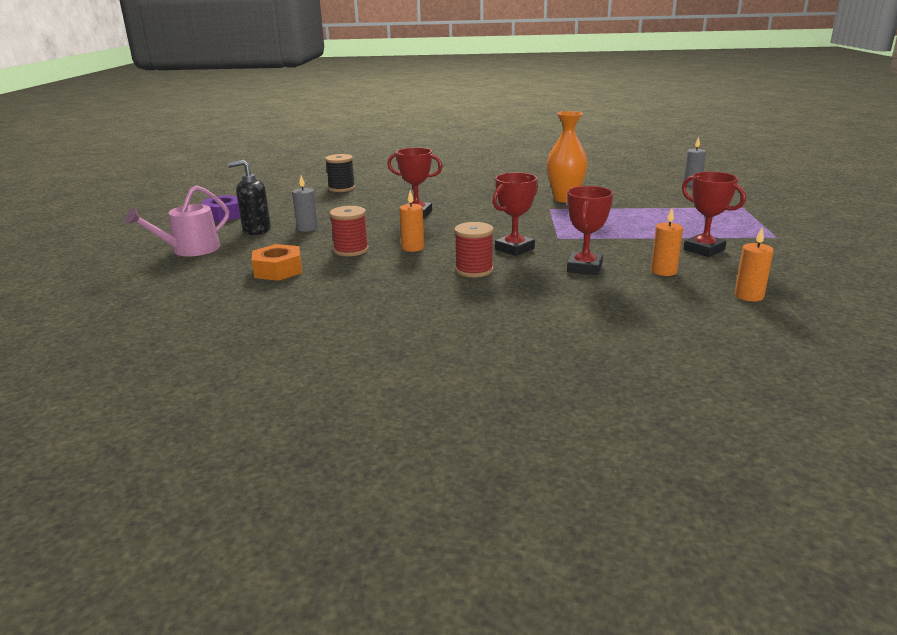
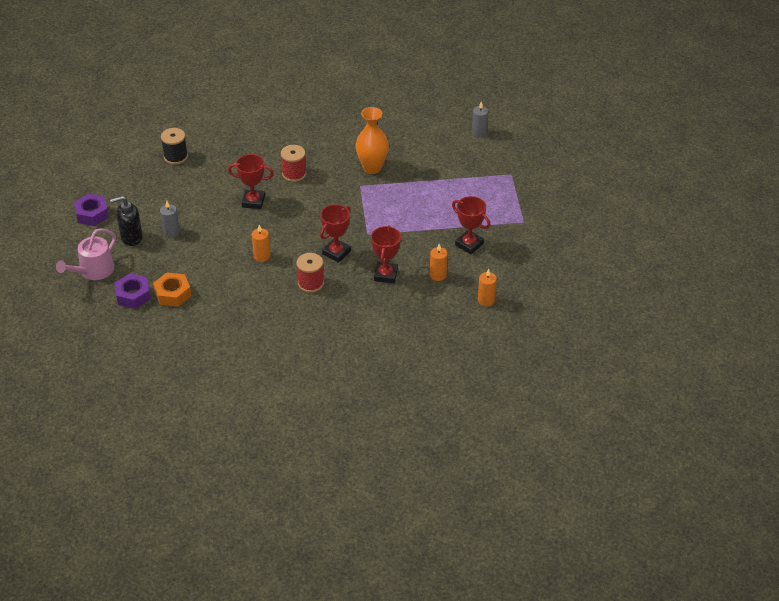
camera: 10 degrees left, 20 degrees up
(225, 269) = (133, 295): none -> purple nut
(351, 250) = (216, 263): red spool -> red spool (294, 174)

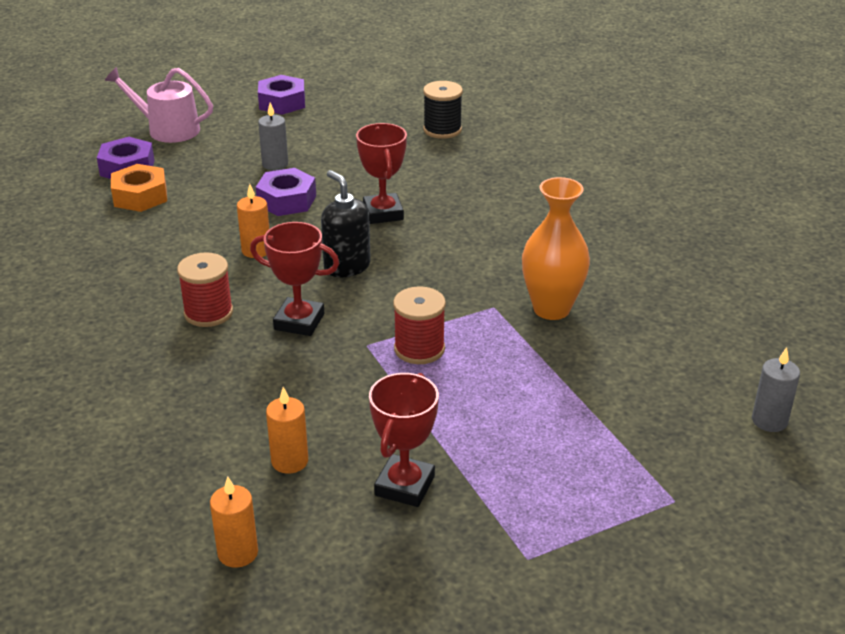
camera: 70 degrees right, 10 degrees down
(131, 237) = (248, 139): black soap dispenser -> black soap dispenser (347, 266)
(216, 235) = (287, 200): none -> purple nut
(294, 174) = (476, 234): red spool -> red spool (419, 349)
(386, 275) = (263, 392): red trophy -> none

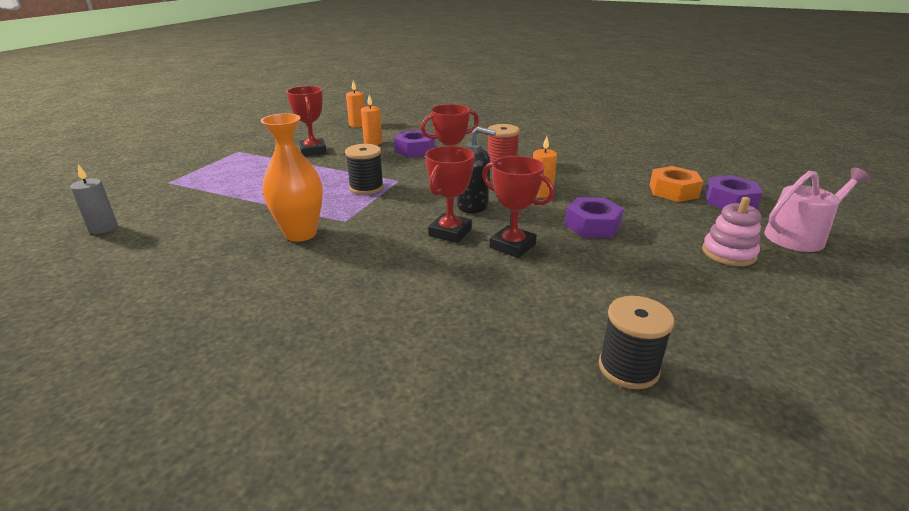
camera: 140 degrees right, 5 degrees down
(246, 143) = (728, 253): none -> pink stacking toy
(275, 164) = (664, 246): grey candle -> none
(282, 102) = (827, 312): purple nut -> purple nut (415, 150)
(413, 248) = (450, 232): none -> red trophy
(419, 349) = (366, 187): red spool -> black spool

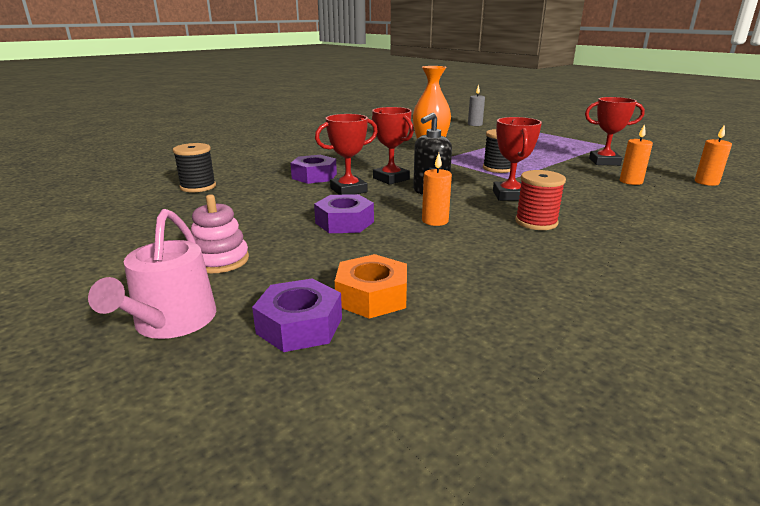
camera: 115 degrees right, 5 degrees down
(415, 150) = (600, 193): purple nut -> purple nut (314, 176)

